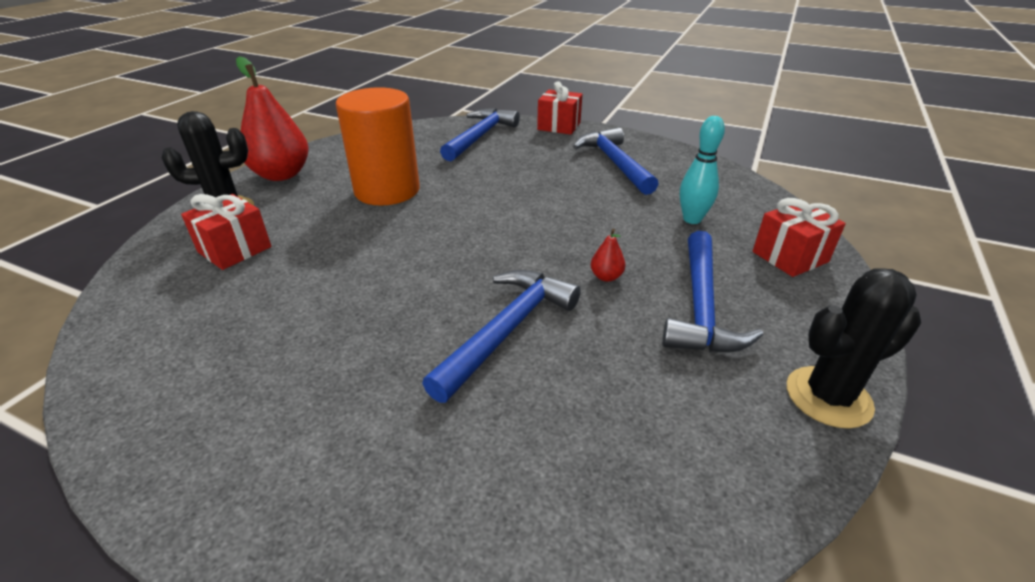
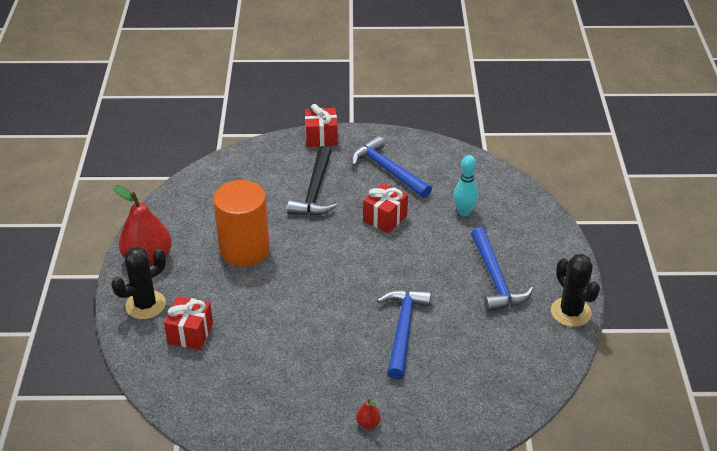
camera: 25 degrees left, 5 degrees up
(480, 136) = (267, 169): blue hammer -> none
(514, 162) = (315, 191): none -> black hammer
(606, 277) = (435, 276): red pear -> red pear (368, 423)
(790, 257) = (530, 226): red gift -> red gift (385, 218)
(828, 397) = (570, 312): black cactus -> black cactus turned 75 degrees counterclockwise

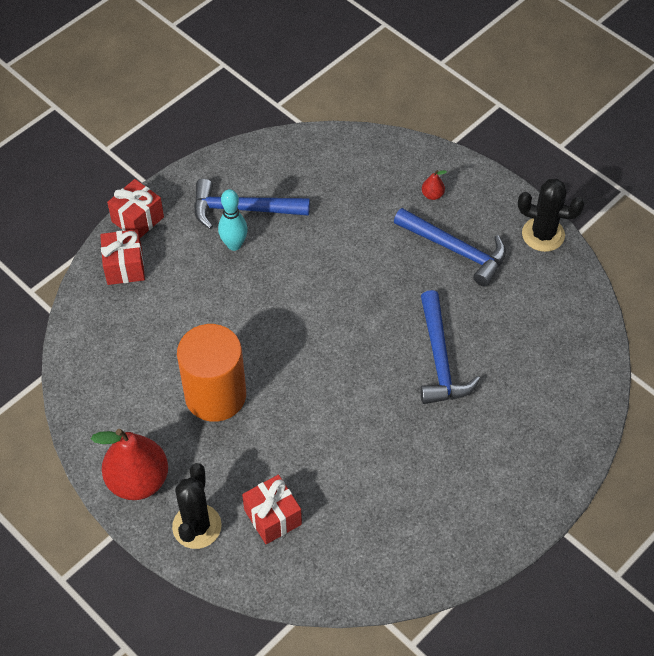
camera: 45 degrees left, 15 degrees up
(315, 191) = (204, 283): black hammer -> none
(368, 423) = (511, 466): red pear -> red pear (432, 195)
(385, 218) = (299, 262): red gift -> red gift (124, 266)
(403, 329) = (440, 359): blue hammer -> blue hammer turned 150 degrees counterclockwise
(464, 212) = (358, 203): turquoise bowling pin -> turquoise bowling pin (234, 245)

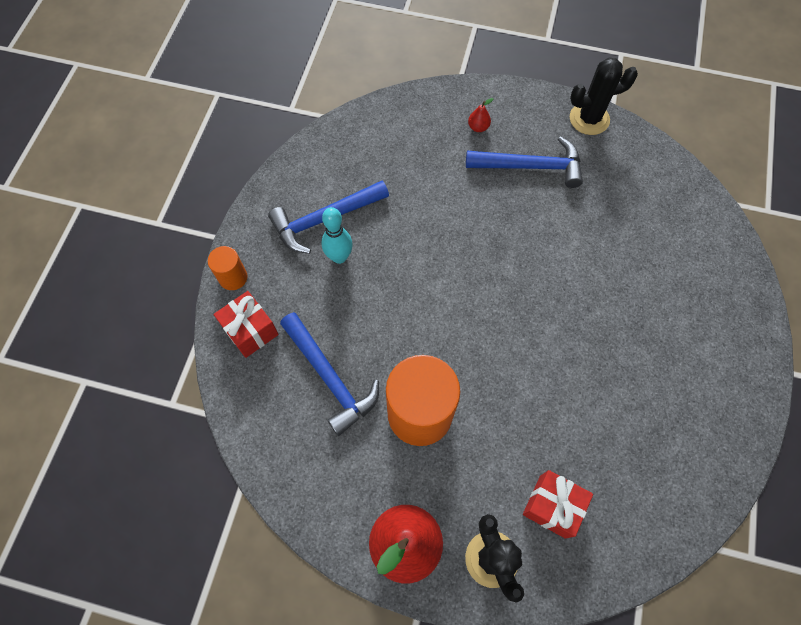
camera: 30 degrees left, 10 degrees up
(137, 219) = (233, 277): red gift -> orange cylinder
(440, 359) = (587, 271): blue hammer -> blue hammer (330, 377)

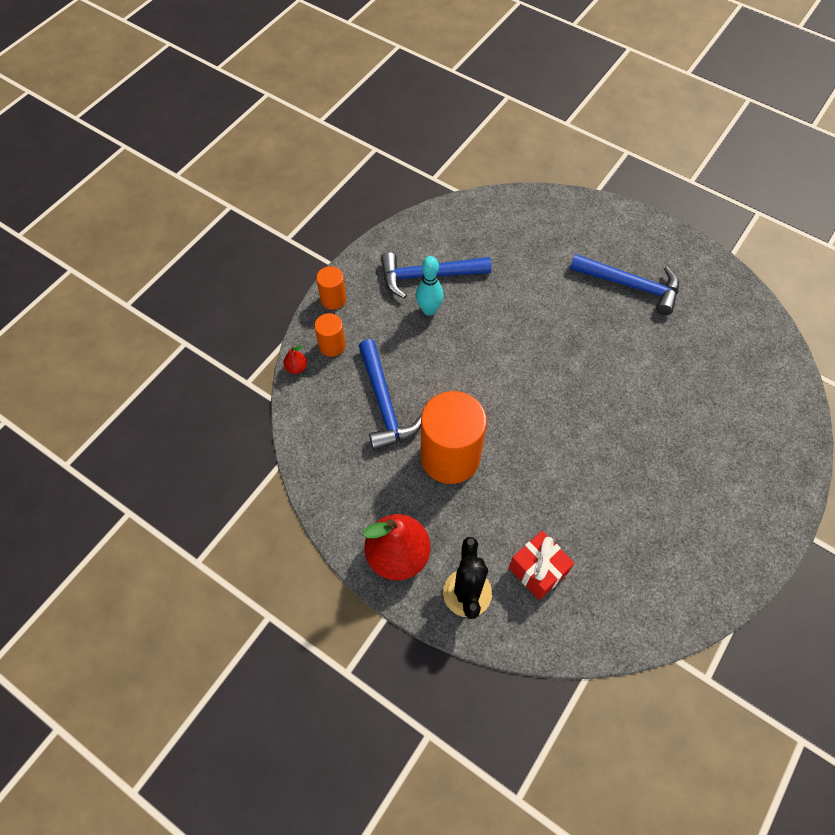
camera: 20 degrees right, 5 degrees down
(250, 331) = (332, 345): red gift -> orange cylinder
(478, 127) = (595, 239): red pear -> red pear (296, 368)
(589, 119) = (703, 260): black cactus -> none

